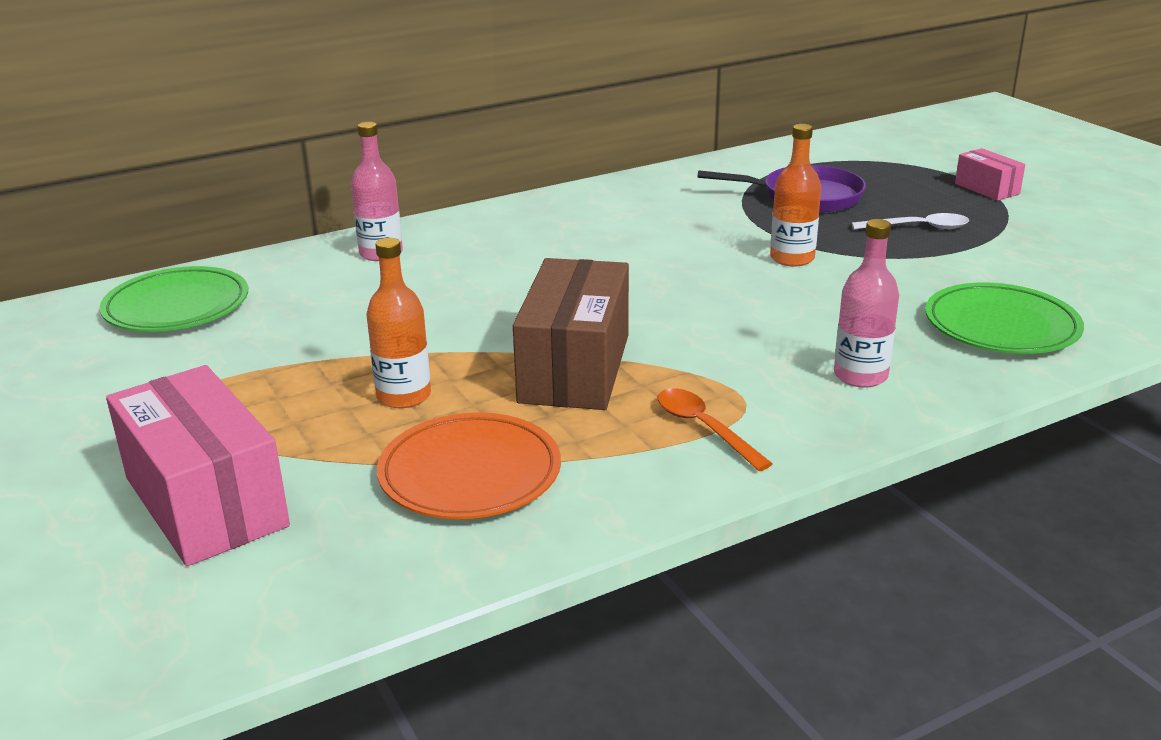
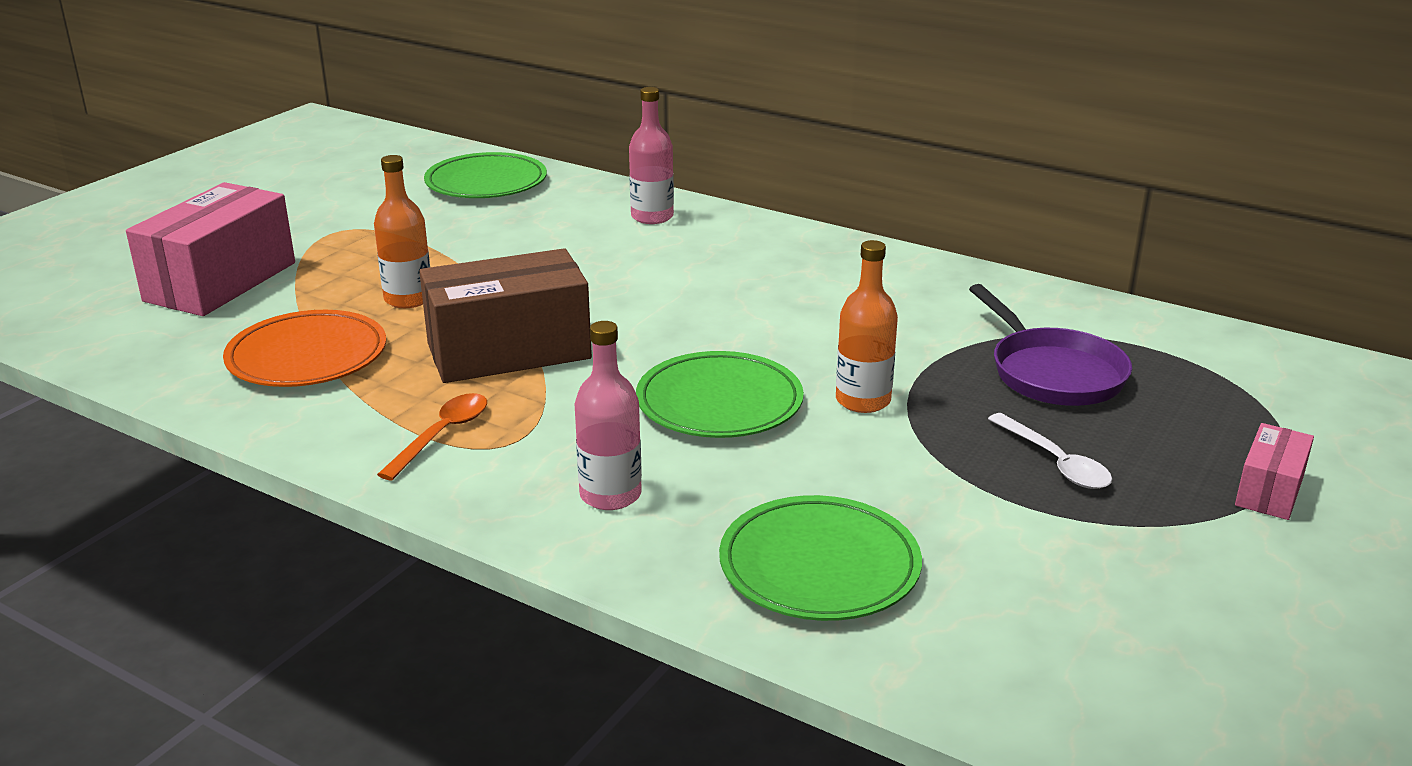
camera: 60 degrees right, 0 degrees up
(750, 305) = (719, 402): none -> green plate

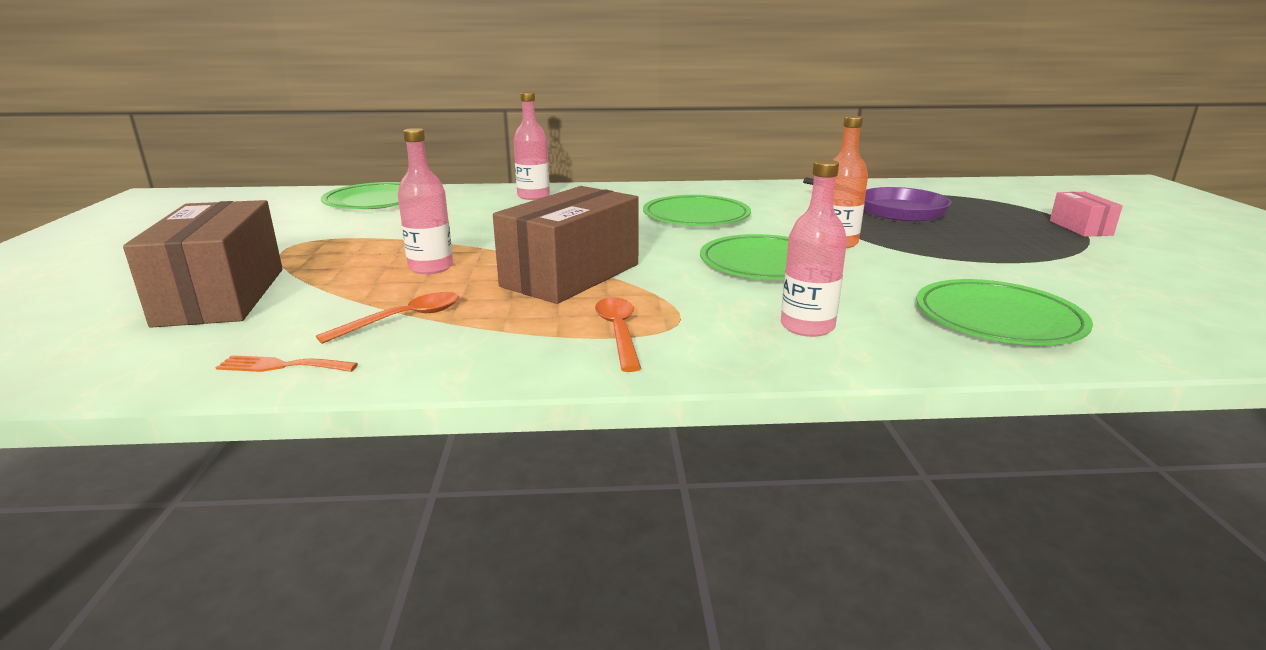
camera: 35 degrees left, 5 degrees down
(175, 374) = (281, 366): none -> orange fork
(220, 282) = (222, 296): pink box -> brown box
(307, 356) = (403, 319): orange plate -> orange spoon
(408, 299) = (431, 267): orange bottle -> pink bottle
(776, 305) = (696, 216): none -> green plate
(1055, 462) = (981, 242): white spoon -> none

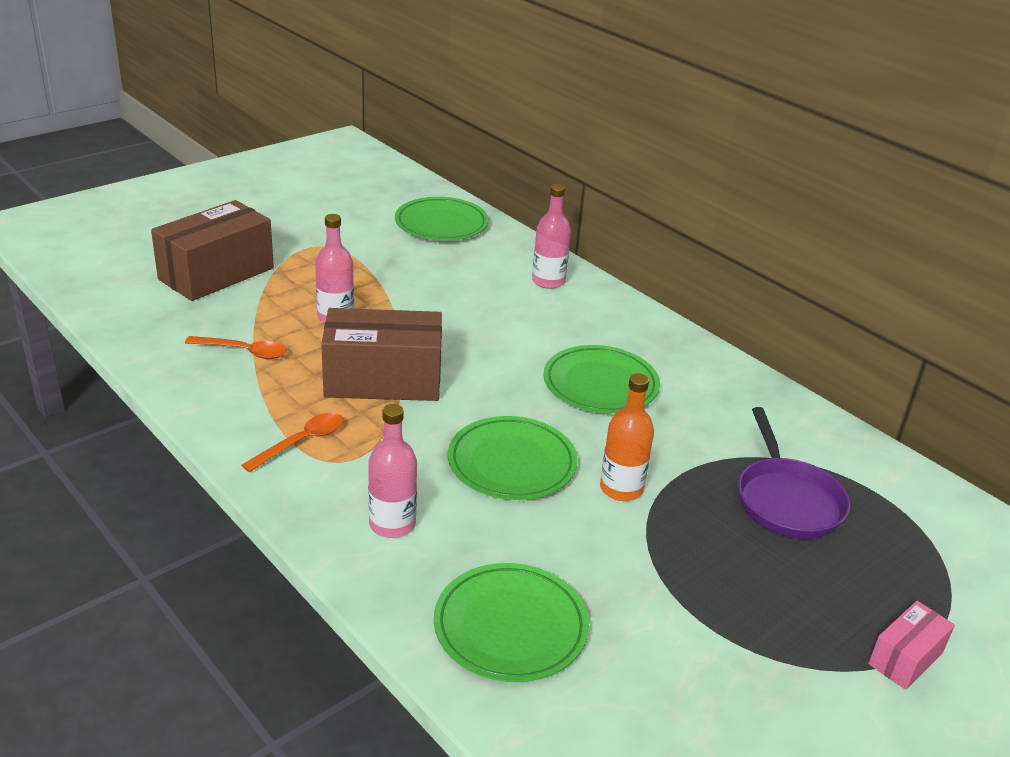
camera: 50 degrees right, 10 degrees up
(281, 366) = (151, 346): orange fork -> none

